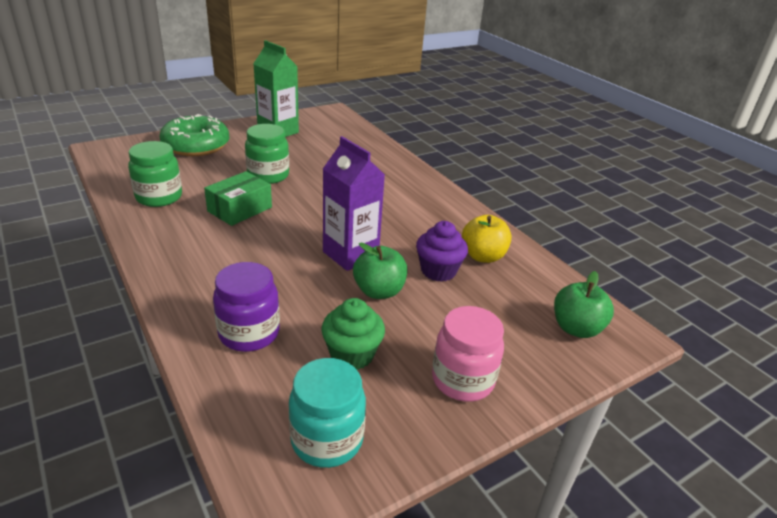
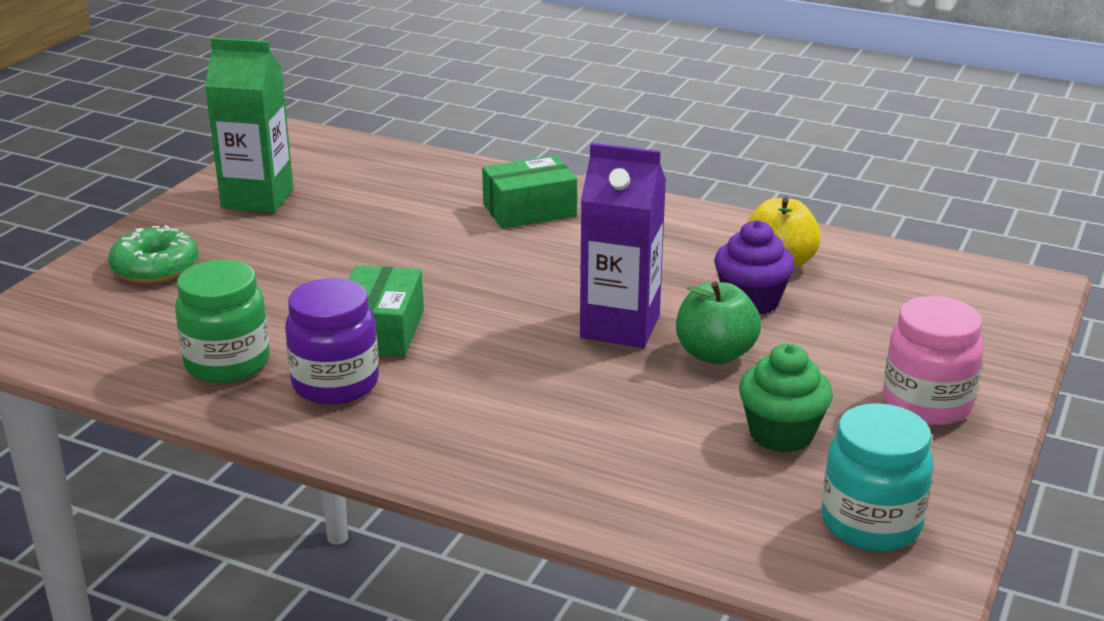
camera: 30 degrees left, 5 degrees down
(196, 145) = (155, 267): green donut -> green donut, size x0.66
(249, 333) = (632, 468): purple jar -> purple jar (335, 384)
(268, 175) = (347, 269): green jar -> none
(388, 179) = (529, 210): none -> green box
(576, 328) = (972, 301): green apple -> none

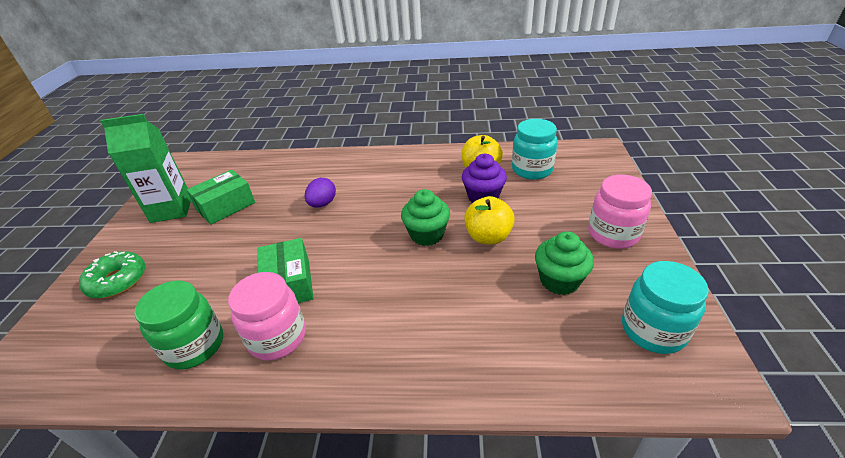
camera: 20 degrees left, 10 degrees up
(335, 384) = (277, 337): purple jar -> pink jar
(484, 246) = (322, 204): none -> purple egg
(529, 210) = (335, 174): green box -> green box (226, 206)
(620, 327) = (427, 235): purple carton -> green cupcake
(715, 354) = (488, 237): green apple -> yellow apple
(871, 285) = (532, 170): none -> turquoise jar

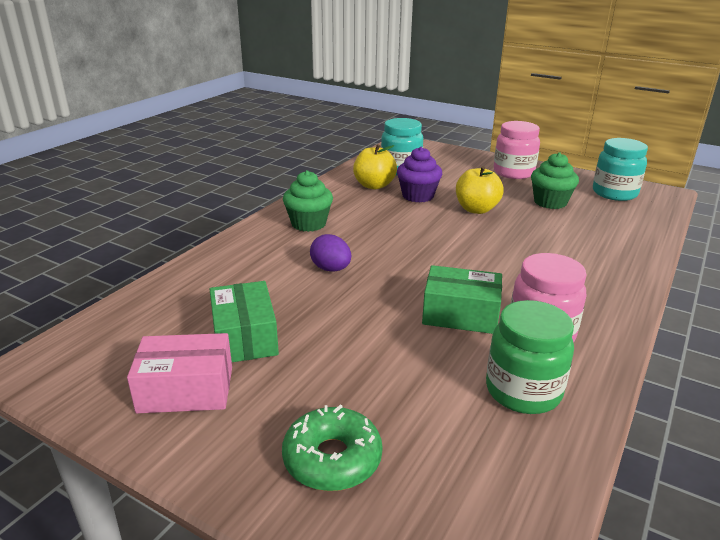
camera: 65 degrees left, 10 degrees down
(171, 209) = (186, 389): green carton -> pink box
(427, 235) = (448, 231): green cupcake -> green cupcake (308, 224)

